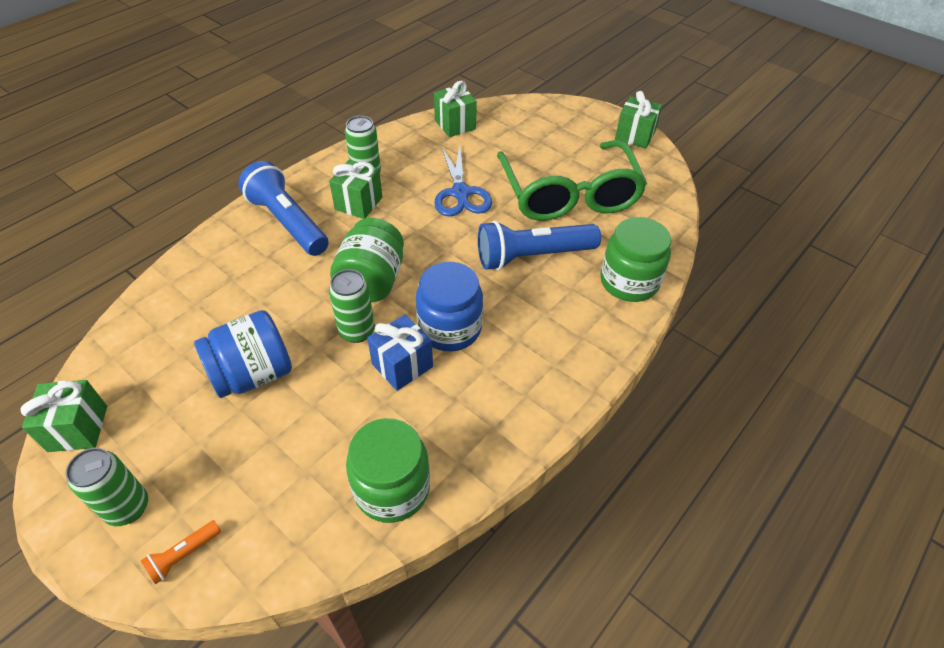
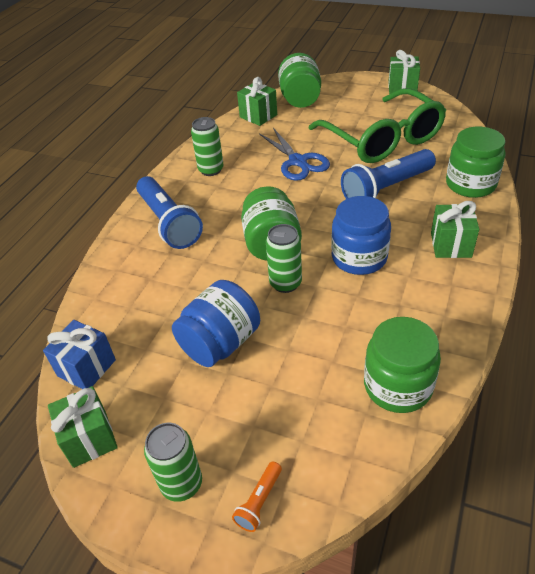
camera: 15 degrees left, 5 degrees down
(288, 222) = (169, 223): blue flashlight -> blue flashlight turned 150 degrees counterclockwise
(358, 203) = (219, 192): green gift -> green gift (450, 245)
(402, 365) = (341, 296): blue gift -> blue gift (87, 368)
(512, 117) = (300, 99): none -> green jar

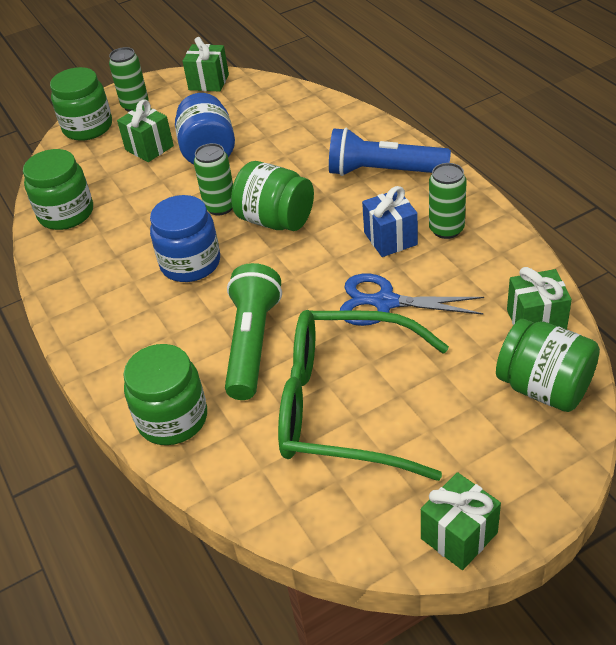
camera: 130 degrees right, 0 degrees up
(87, 368) = (265, 92): blue gift -> blue gift (390, 239)
(259, 501) = (88, 127): orange flashlight -> green jar
(386, 188) = (252, 343): blue flashlight -> green flashlight
(450, 245) = (125, 332): green gift -> green gift (149, 148)

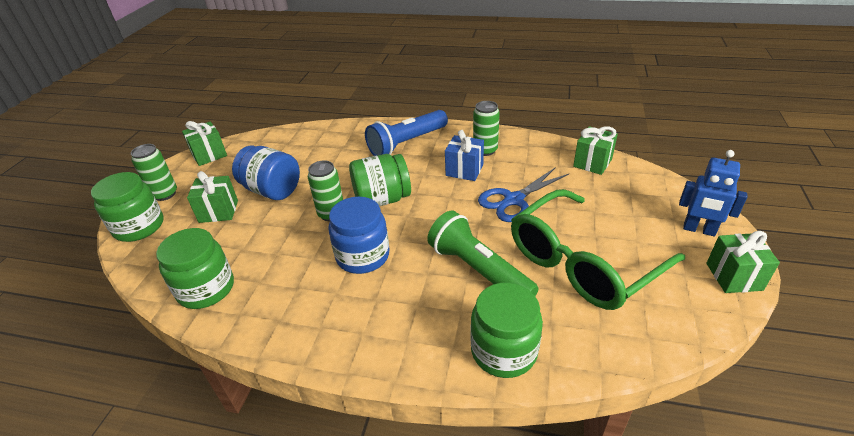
camera: 50 degrees left, 5 degrees down
(513, 471) = (699, 230): none -> blue robot
(544, 388) = (645, 187): green jar -> none

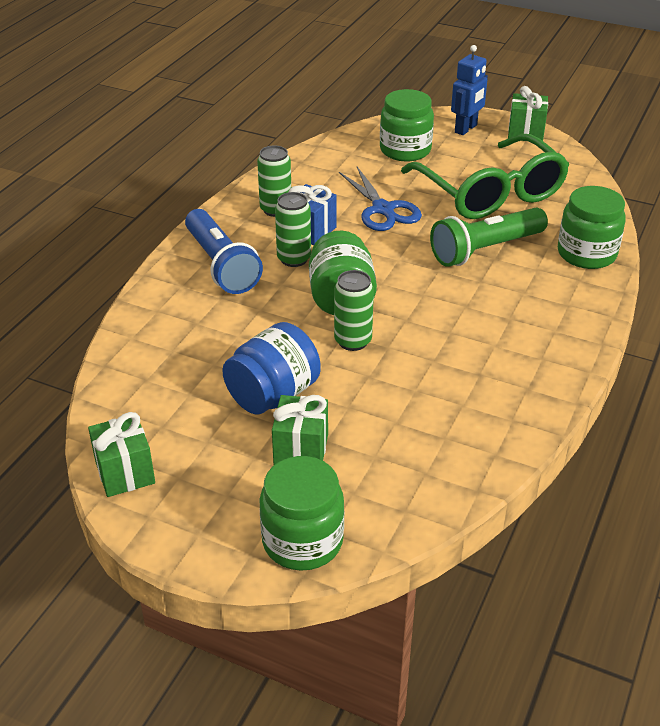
camera: 80 degrees left, 0 degrees up
(165, 194) = (222, 520): green can -> green can (294, 259)
(206, 289) = (463, 451): green jar -> green jar (405, 150)
(363, 256) = (441, 321): blue jar -> none
(592, 163) = (340, 151): green gift -> none

